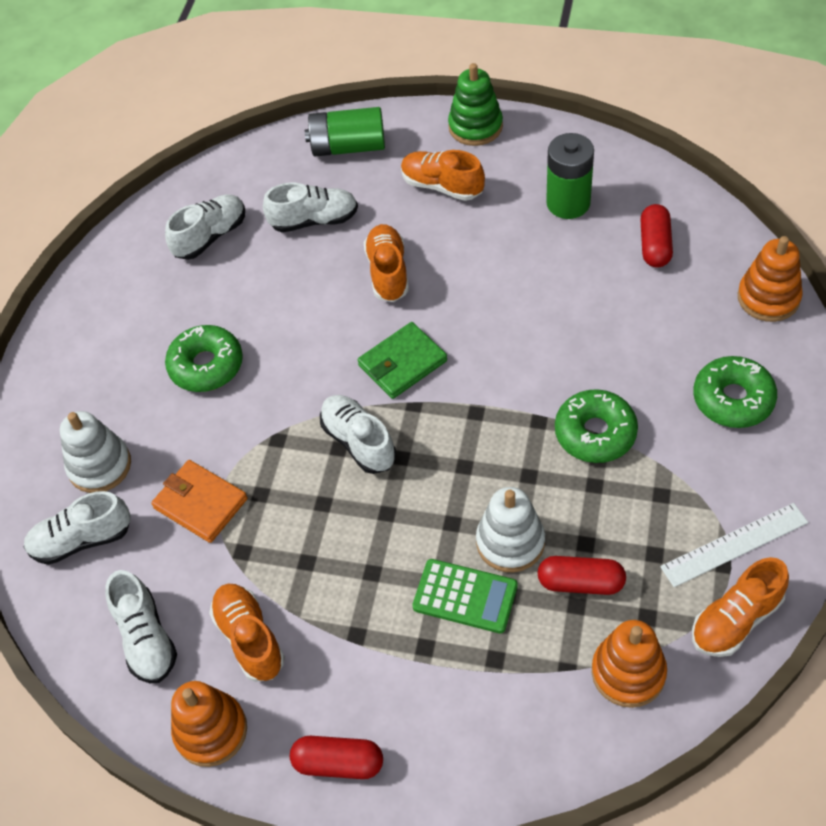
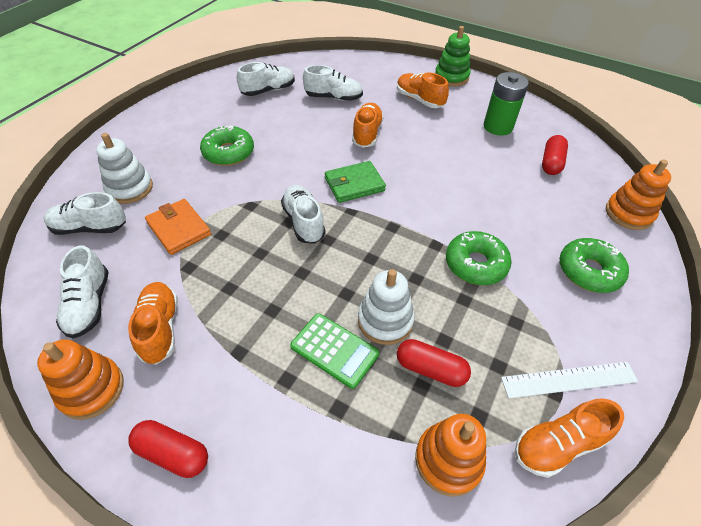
camera: 10 degrees right, 5 degrees down
(348, 147) = (370, 69): green battery -> none

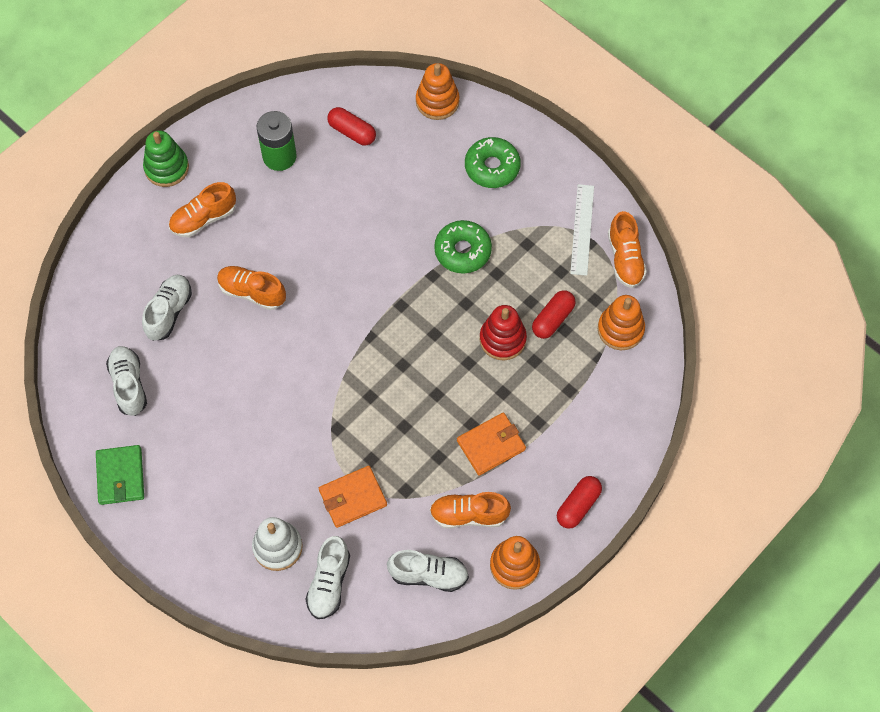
camera: 75 degrees left, 15 degrees up
(228, 153) = (244, 442): green donut -> none
(249, 334) = (491, 445): none -> orange wallet
(304, 222) = (374, 382): white shoe -> none
(334, 350) = (521, 383): green calculator -> none
(354, 184) = (333, 324): green wallet -> green wallet (120, 476)
(385, 320) = (502, 339): white stacking toy -> red stacking toy

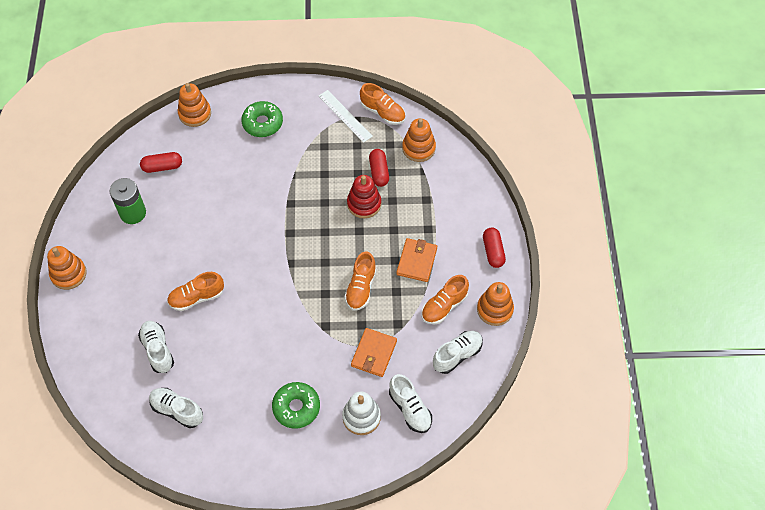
camera: 45 degrees left, 5 degrees down
(120, 476) = (228, 464): green wallet -> none
(166, 168) = (68, 274): green stacking toy -> orange stacking toy
(203, 218) = (123, 282): orange shoe -> orange shoe (361, 288)
(462, 251) = (293, 177): green donut -> green donut (296, 407)

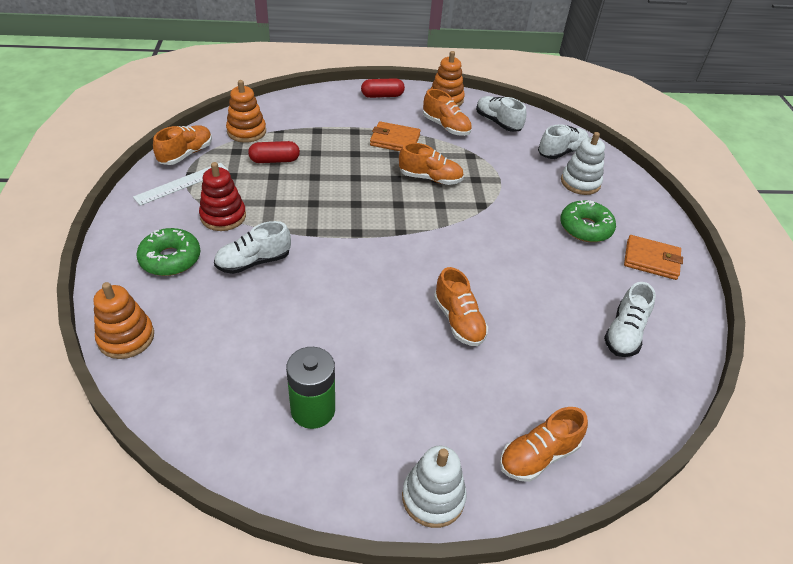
camera: 95 degrees left, 15 degrees down
(68, 274) = (433, 497): orange stacking toy -> white stacking toy
(86, 333) = (538, 455): none -> orange shoe
(158, 350) = (545, 359): white shoe -> white shoe (253, 262)
(162, 167) = (226, 375): red capsule -> none
(364, 204) = (318, 172): red stacking toy -> red stacking toy (223, 216)
(374, 353) = (507, 172): orange wallet -> orange wallet (651, 260)

